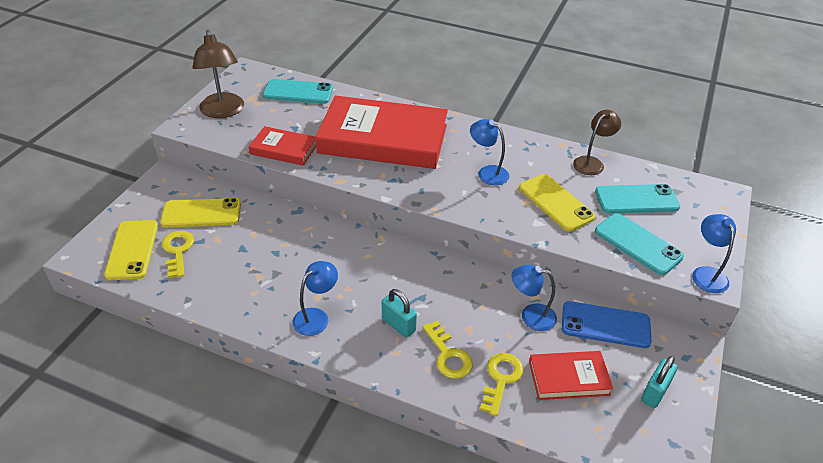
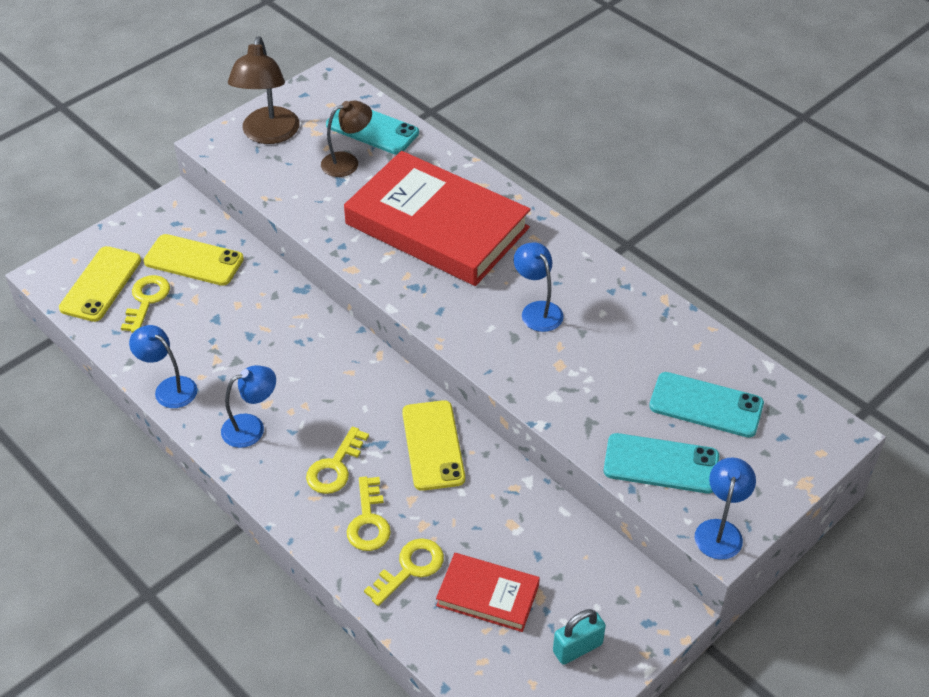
camera: 25 degrees right, 5 degrees up
(283, 149) = (310, 207): red book -> none
(398, 325) = (335, 467): turquoise padlock -> yellow key
(530, 316) = (493, 508): blue lamp -> blue lamp (169, 388)
(555, 202) = (596, 377): yellow phone -> yellow phone (433, 445)
(592, 162) = (685, 336): brown lamp -> brown lamp (347, 162)
(605, 325) = (576, 550): blue phone -> none
(638, 244) = (661, 464): turquoise phone -> turquoise phone turned 60 degrees counterclockwise

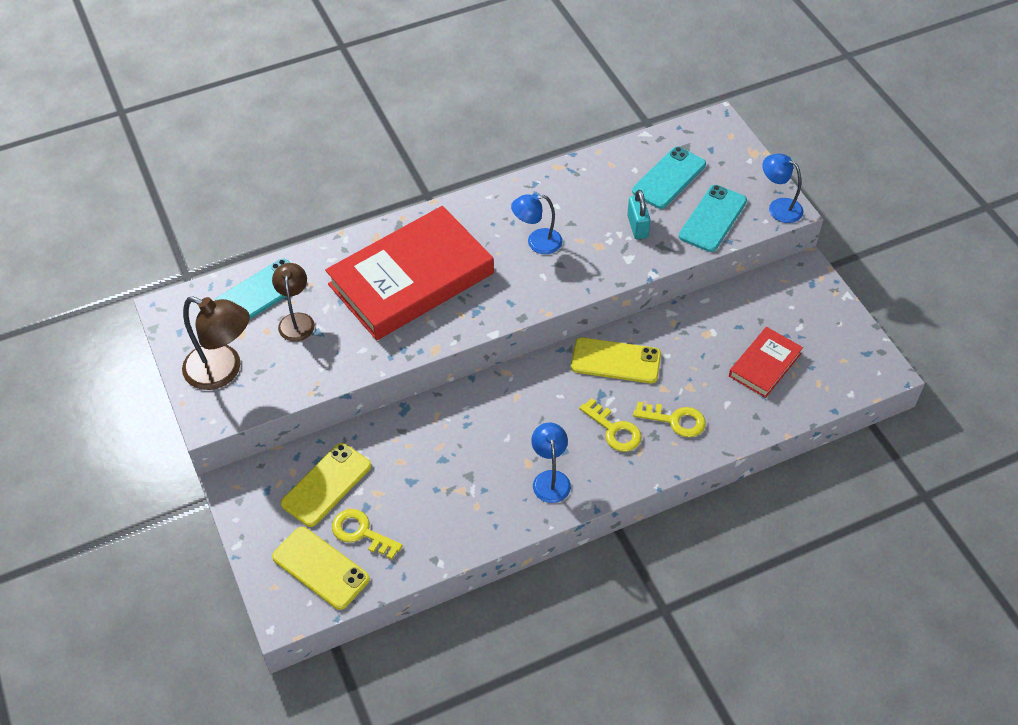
camera: 70 degrees left, 5 degrees up
(169, 388) = (480, 533): blue lamp -> none
(410, 568) = (727, 405): yellow key -> none
(577, 648) = (822, 327): turquoise padlock -> turquoise padlock (637, 227)

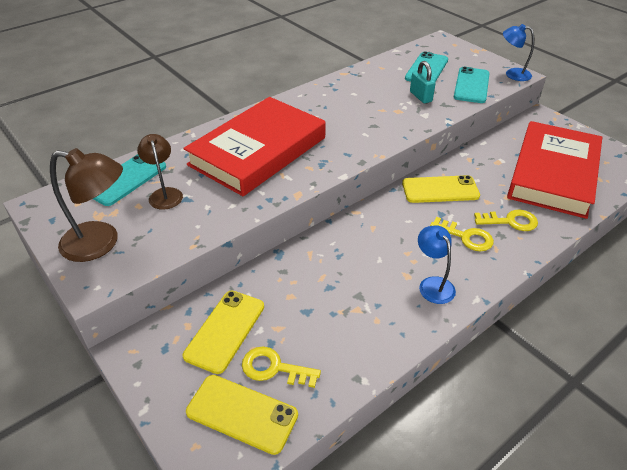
camera: 15 degrees left, 10 degrees down
(537, 242) = (350, 115): blue lamp -> none
(764, 365) = (553, 174): red book -> red book, size x2.09

